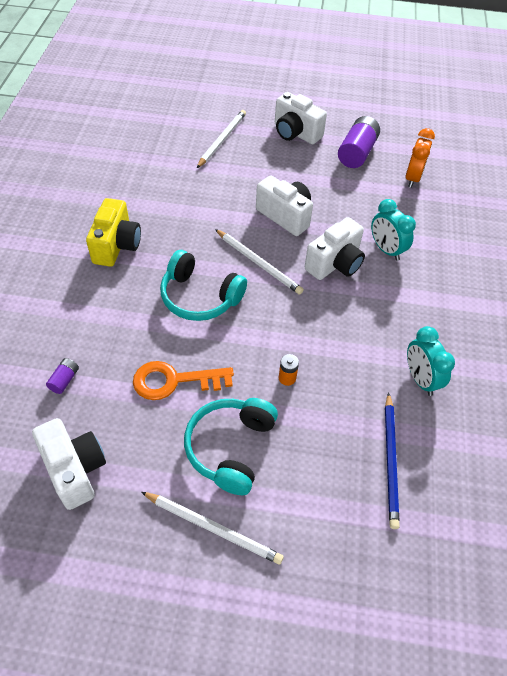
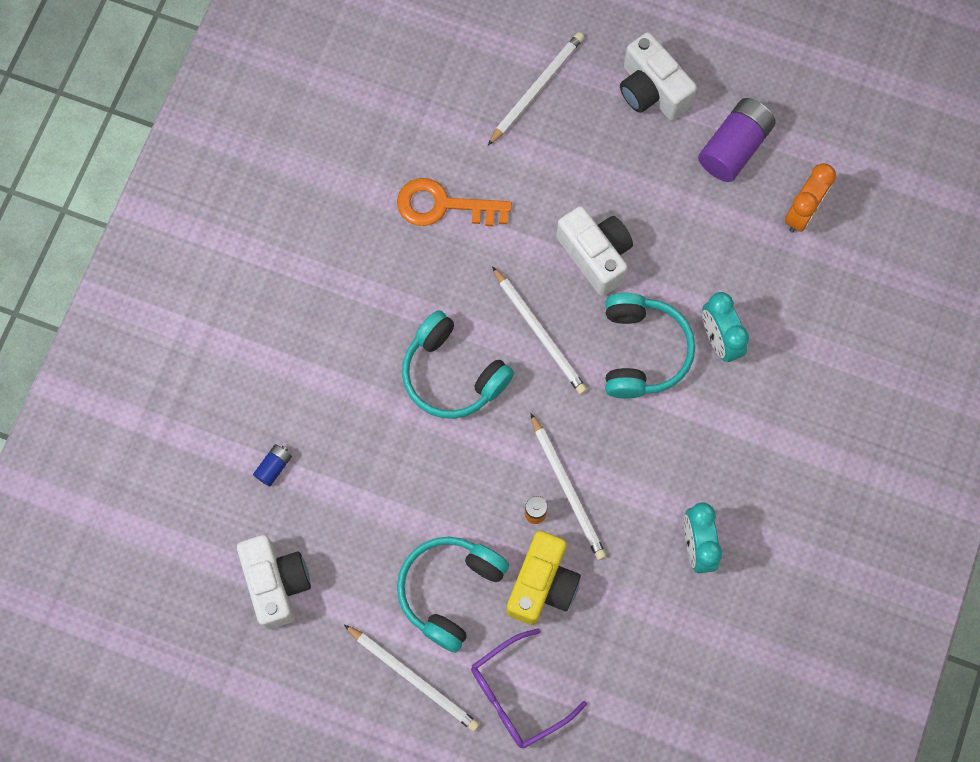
camera: 15 degrees right, 20 degrees up
(64, 380) = (274, 467): purple battery -> blue battery
(117, 245) = (357, 270): yellow camera -> yellow camera (542, 584)
(174, 381) = (401, 492): orange key -> orange key (444, 205)
(308, 357) = (567, 489): none -> white pencil
(310, 524) = (517, 695): none -> purple glasses
(335, 264) = (642, 351): white camera -> turquoise headphones
(390, 461) = (626, 642): blue pencil -> none

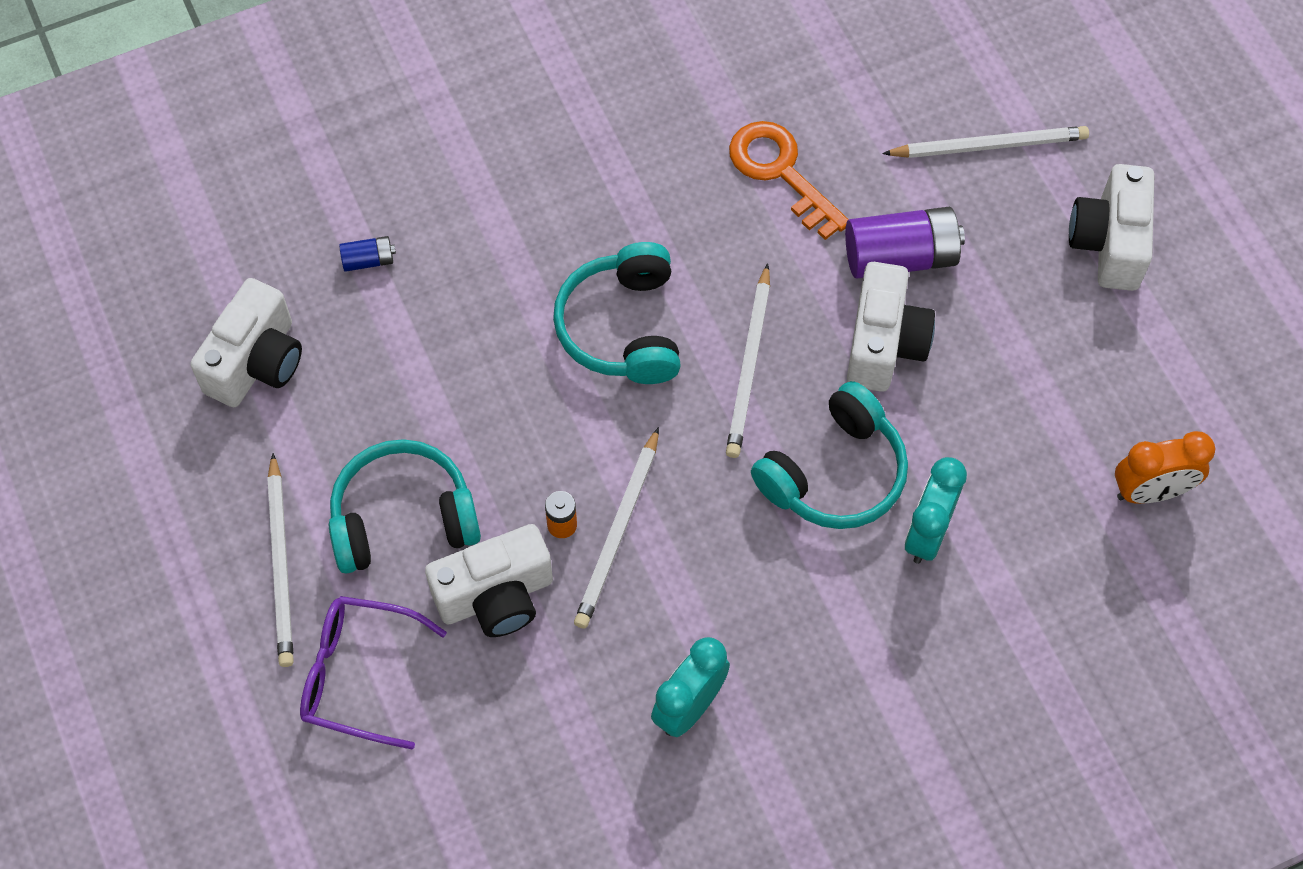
camera: 45 degrees right, 10 degrees down
(542, 584) = (496, 596): yellow camera -> white camera
(734, 147) = (1141, 367): purple battery -> purple battery (900, 257)

